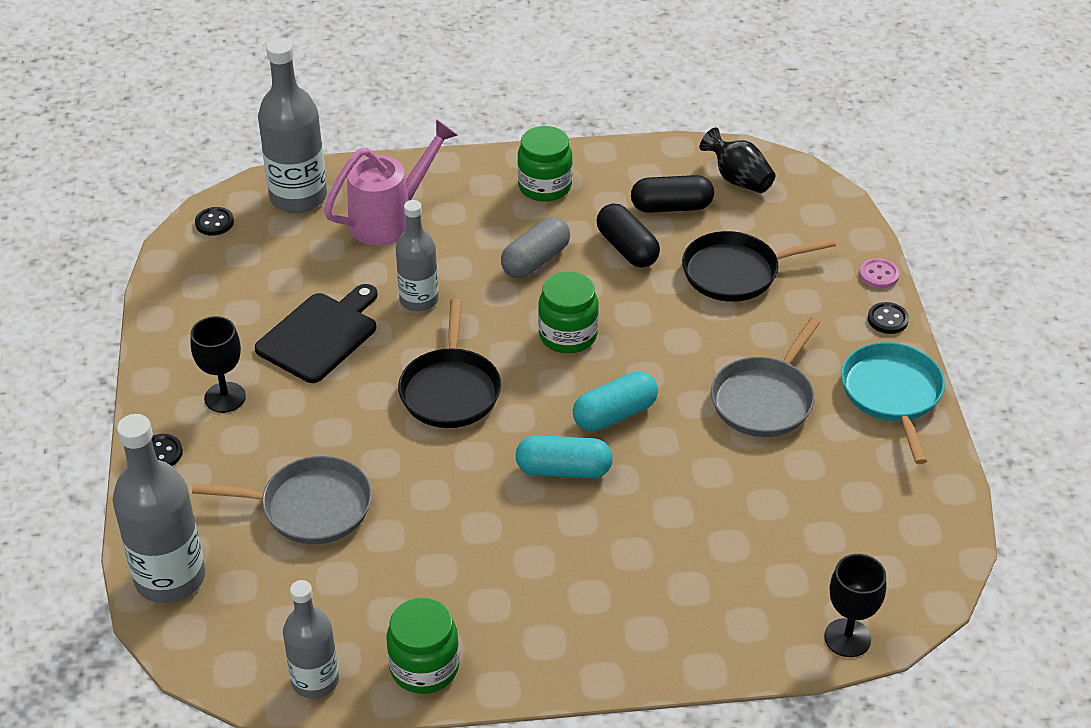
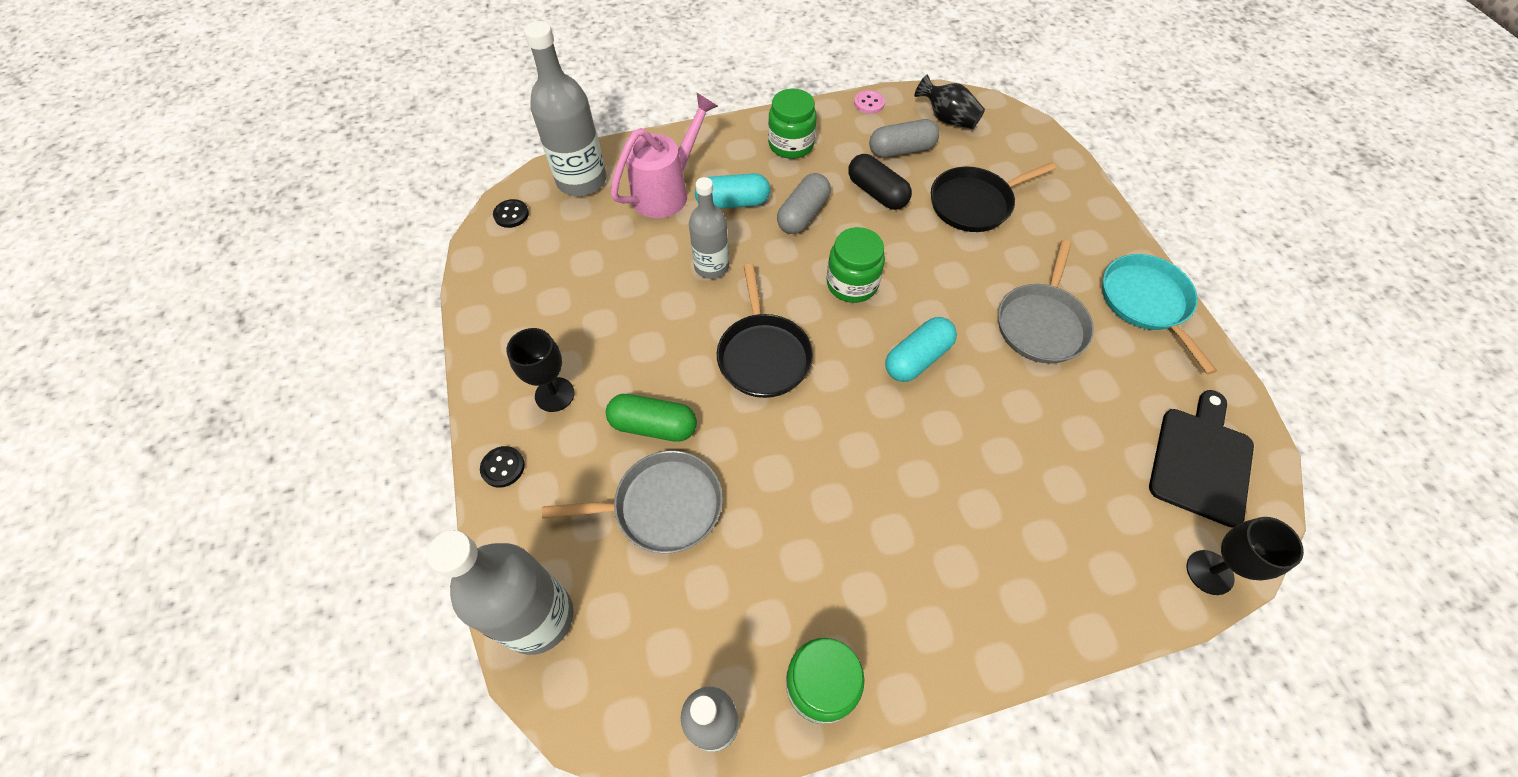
camera: 10 degrees left, 15 degrees up
(319, 438) = (653, 426): none -> green capsule
(320, 335) = (630, 315): black cutting board -> black cutting board (1201, 461)
(563, 470) = (889, 425): turquoise capsule -> turquoise capsule (733, 203)
(671, 207) = (901, 150): black capsule -> grey capsule
(879, 275) = (1091, 190): pink button -> pink button (869, 103)
(887, 319) = (1114, 231): black button -> none

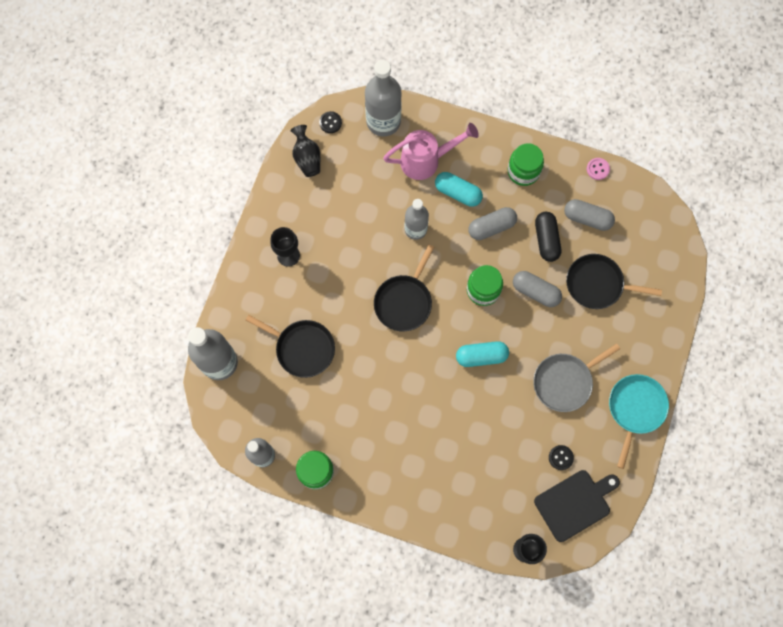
camera: 35 degrees right, 15 degrees up
(503, 467) = (243, 279): black button -> black button (560, 457)
(653, 426) = (324, 304): green capsule -> none
(662, 506) = (302, 348): grey pan -> black pan
(914, 250) = (535, 292): none -> grey capsule
(947, 119) = (637, 213): black vase -> black vase (307, 158)

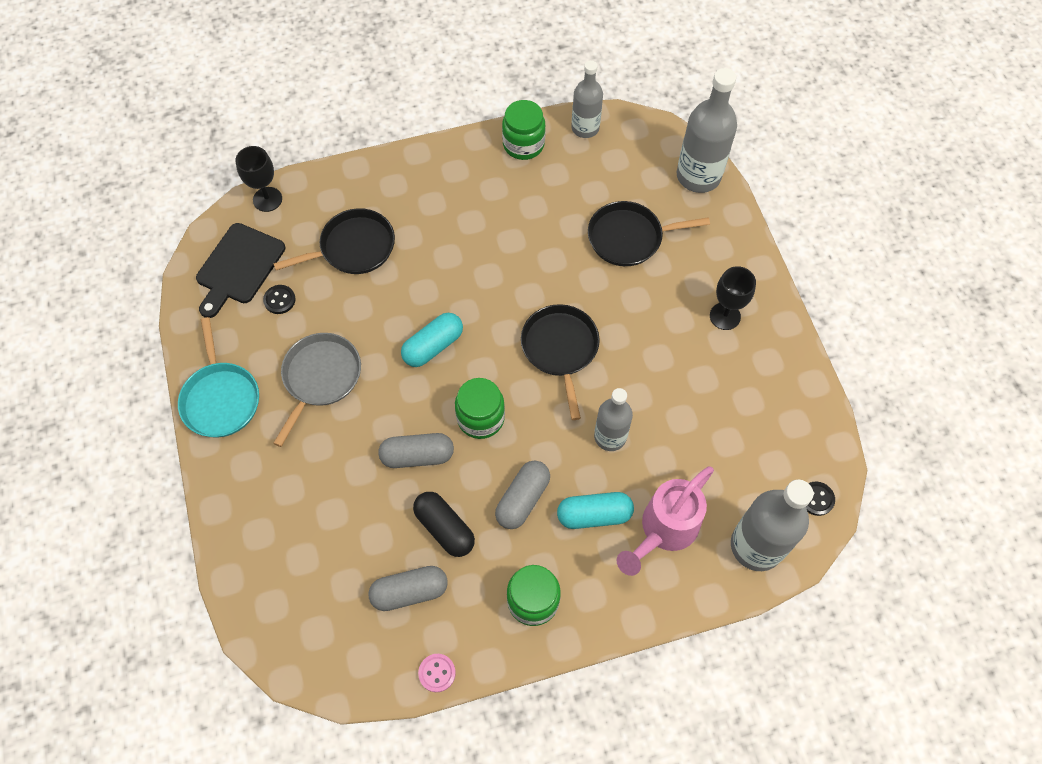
camera: 145 degrees right, 10 degrees down
(307, 158) = (803, 436): black vase -> none
(597, 284) = (347, 514): black pan -> black pan (353, 247)

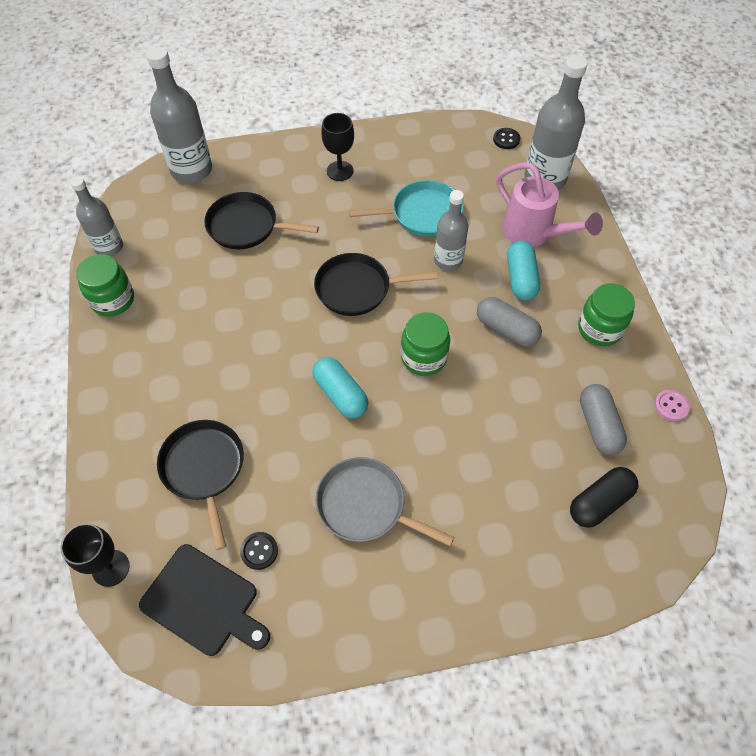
camera: 85 degrees left, 5 degrees down
(221, 399) = (382, 617): turquoise pan -> turquoise pan (422, 214)
(417, 455) = (461, 413): grey capsule -> none
(445, 528) = (535, 393): black capsule -> black capsule (599, 502)
(629, 237) = (246, 226): black pan -> black pan turned 105 degrees clockwise

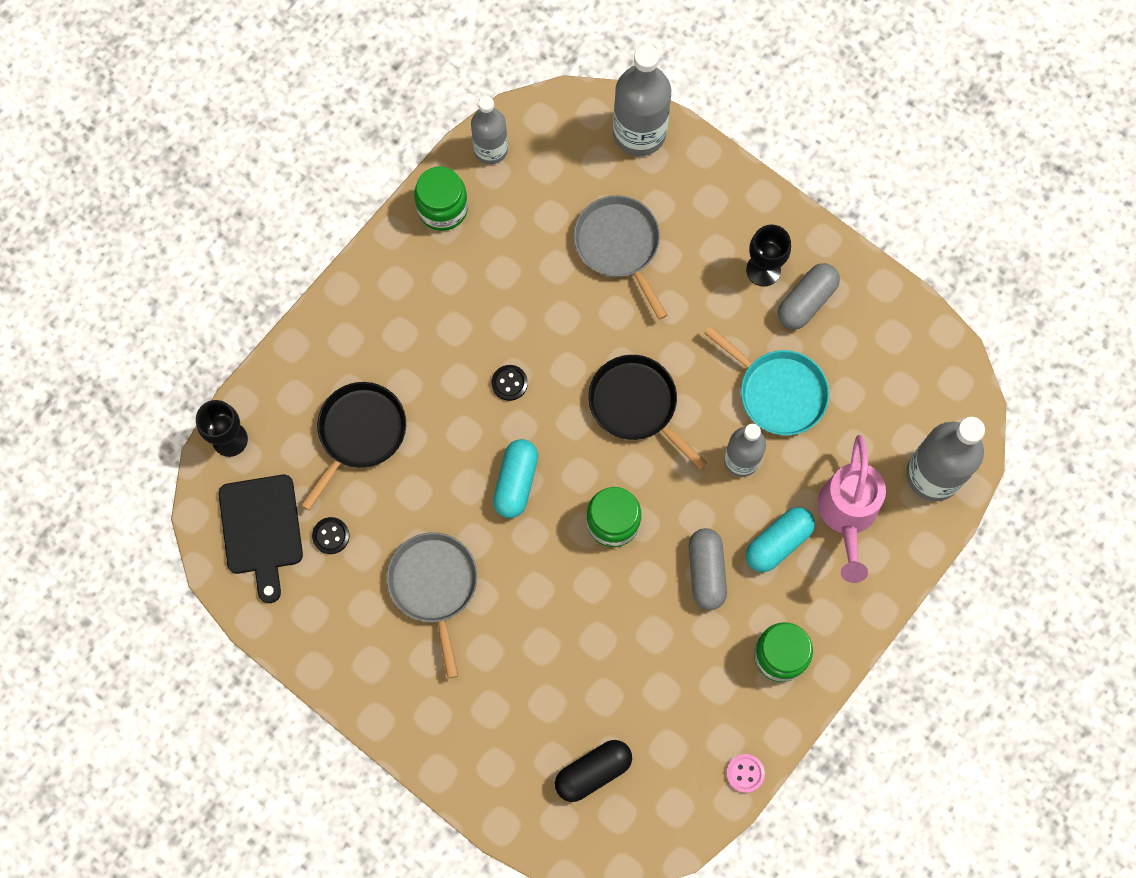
camera: 50 degrees right, 15 degrees up
(246, 226) = (619, 245): black pan -> grey pan
(506, 139) = (956, 396): black button -> black button (509, 383)
(598, 425) = (669, 722): grey capsule -> grey capsule (806, 301)
(599, 502) = (593, 771): black capsule -> black capsule turned 45 degrees counterclockwise

